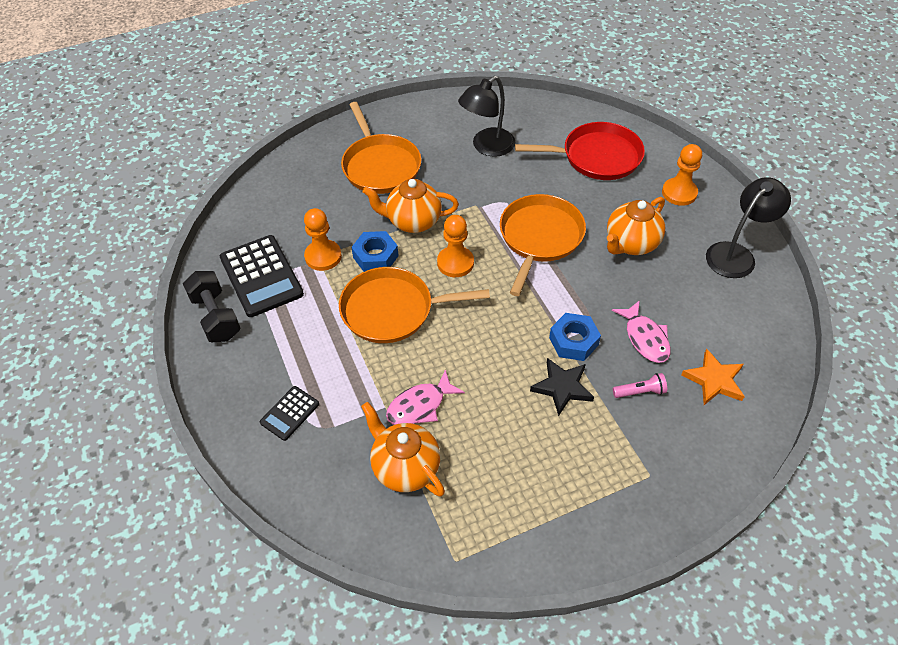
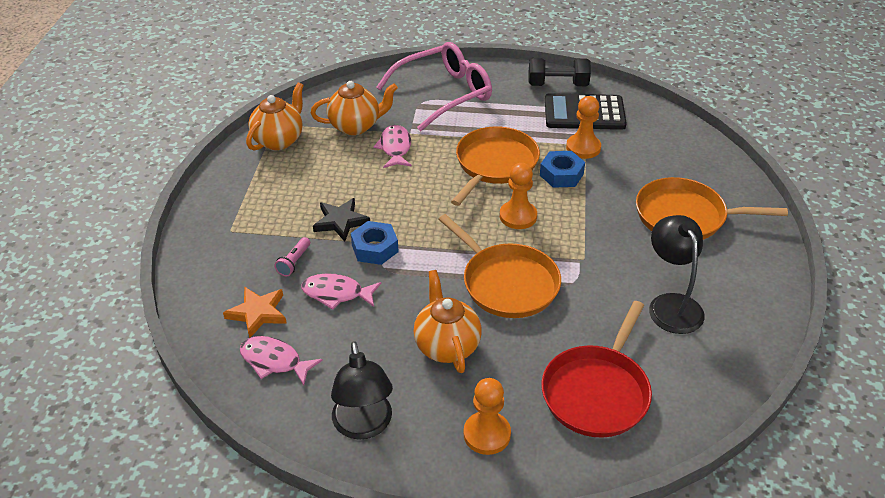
camera: 120 degrees right, 10 degrees down
(290, 413) = (443, 94): black calculator -> pink glasses
(413, 221) = (589, 210): orange teapot -> orange teapot (279, 140)
(742, 337) = (274, 361): none -> pink fish

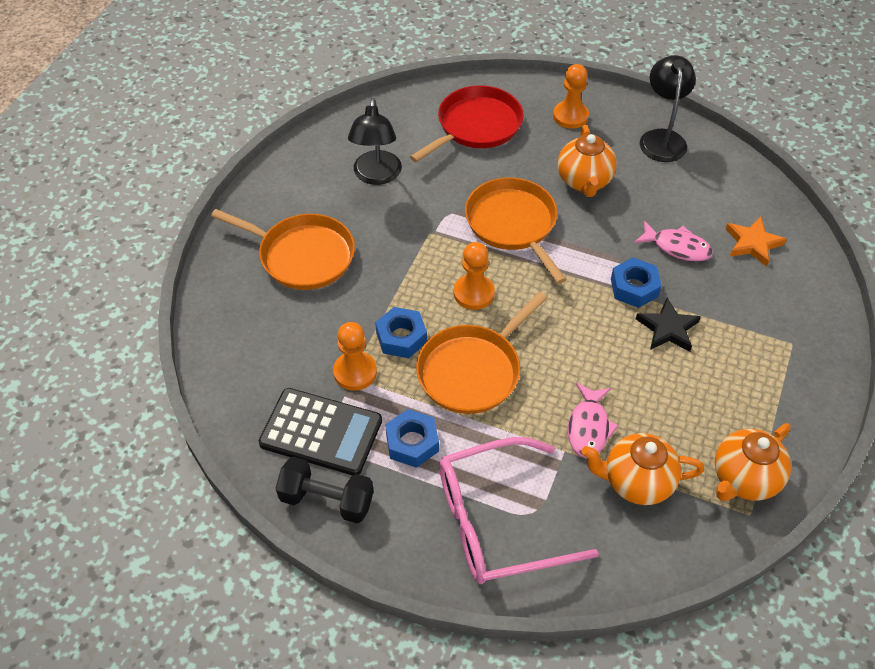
camera: 165 degrees left, 10 degrees up
(274, 361) = (734, 198): pink fish -> none
(294, 262) = (719, 289): pink flashlight -> none
(518, 119) = (412, 443): none -> blue nut

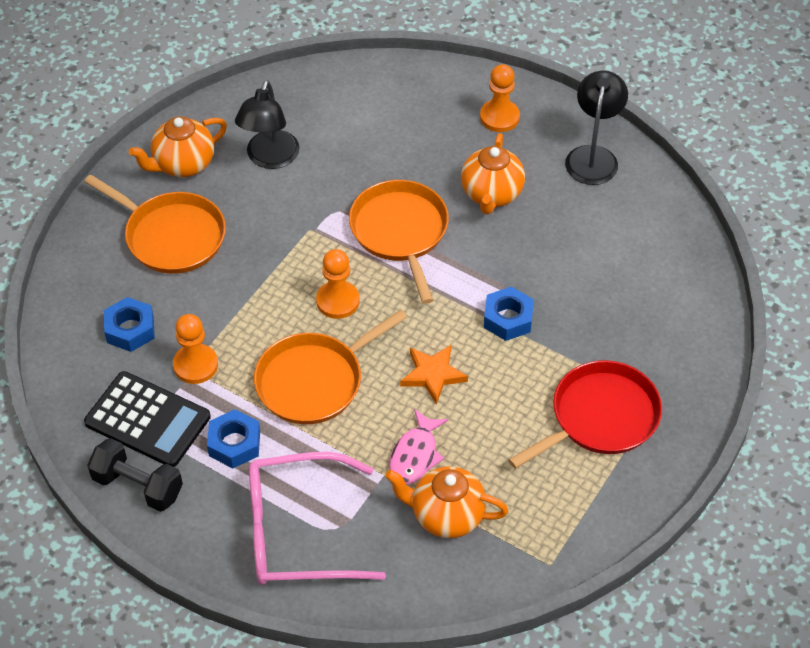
camera: 10 degrees right, 0 degrees up
(401, 337) = (251, 337): blue nut -> blue nut (130, 329)
(476, 126) = (392, 115): red pan -> red pan (600, 417)
(668, 328) = (529, 367): black star -> none
(677, 247) = (568, 281): pink fish -> none
(744, 479) = (555, 530): orange teapot -> orange teapot (183, 165)
(752, 243) = (652, 288): orange star -> orange star (433, 375)

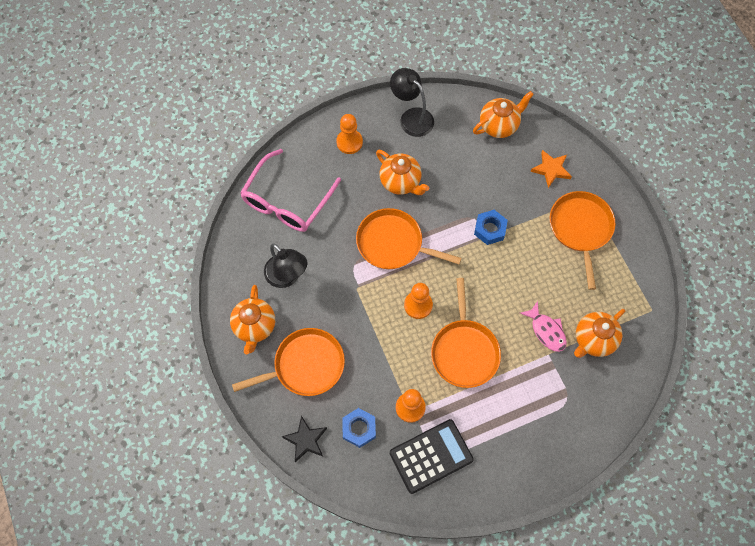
camera: 55 degrees left, 15 degrees up
(79, 287) = (305, 440): none -> black star
(138, 486) = (473, 488): black dumbbell -> none
(234, 444) = (478, 418): blue nut -> none
(298, 532) = (557, 419): pink glasses -> pink glasses (287, 200)
(433, 375) = (501, 289): orange star -> orange star (551, 169)
(600, 417) = (580, 228): red pan -> orange pan
(670, 249) = (499, 125): none -> orange teapot

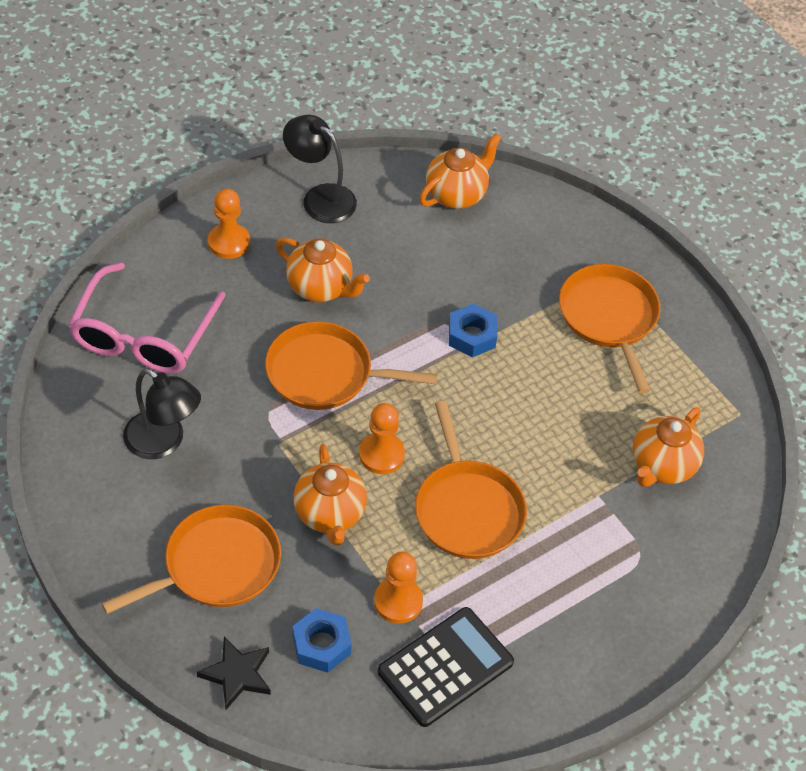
camera: 15 degrees left, 15 degrees down
(255, 327) = (123, 521): orange teapot -> orange teapot (330, 514)
(546, 331) = (588, 463): pink fish -> none
(551, 169) = (547, 244): orange star -> none

